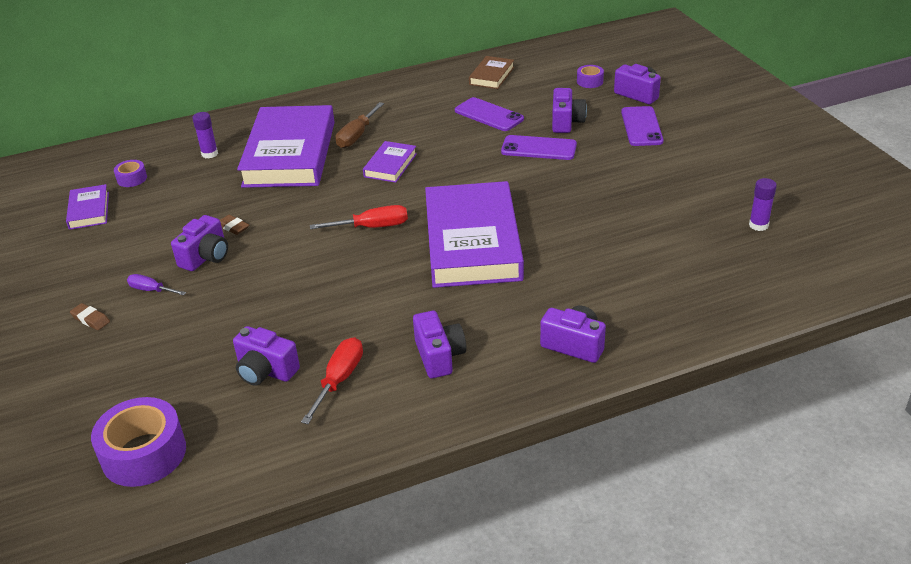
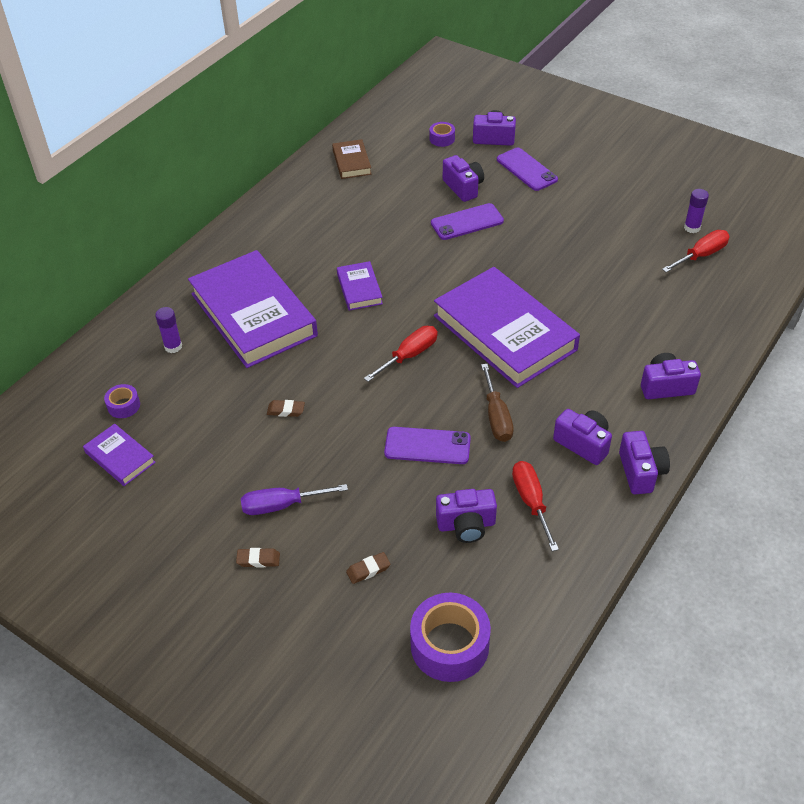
camera: 35 degrees left, 10 degrees up
(151, 290) = (281, 505): purple screwdriver -> purple screwdriver, size x1.54
(154, 366) = (368, 570): none -> brown eraser
(206, 257) = (294, 450): purple camera -> purple camera (641, 472)
(357, 136) = (296, 271): brown screwdriver -> brown screwdriver (496, 417)
(489, 115) = (391, 204): purple phone -> purple phone (427, 446)
(742, 251) = (701, 255): none -> red screwdriver

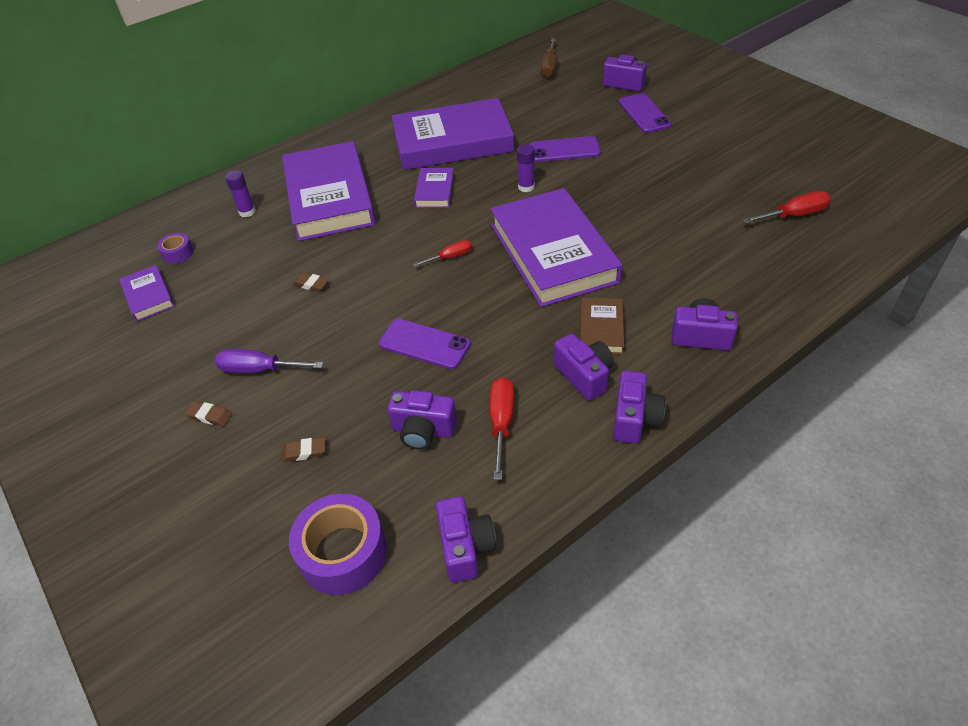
camera: 20 degrees right, 0 degrees up
(351, 162) = (483, 87): brown book -> brown book (601, 329)
(351, 231) = (453, 142): none -> purple book
(409, 355) = (450, 257): red screwdriver -> red screwdriver, size x0.65
(442, 139) = (575, 78): purple tape -> none
(463, 187) = (575, 120): purple camera -> purple camera (465, 547)
(496, 417) = (506, 330): brown screwdriver -> brown screwdriver (549, 67)
(692, 228) = (794, 188): purple glue stick -> purple glue stick (526, 187)

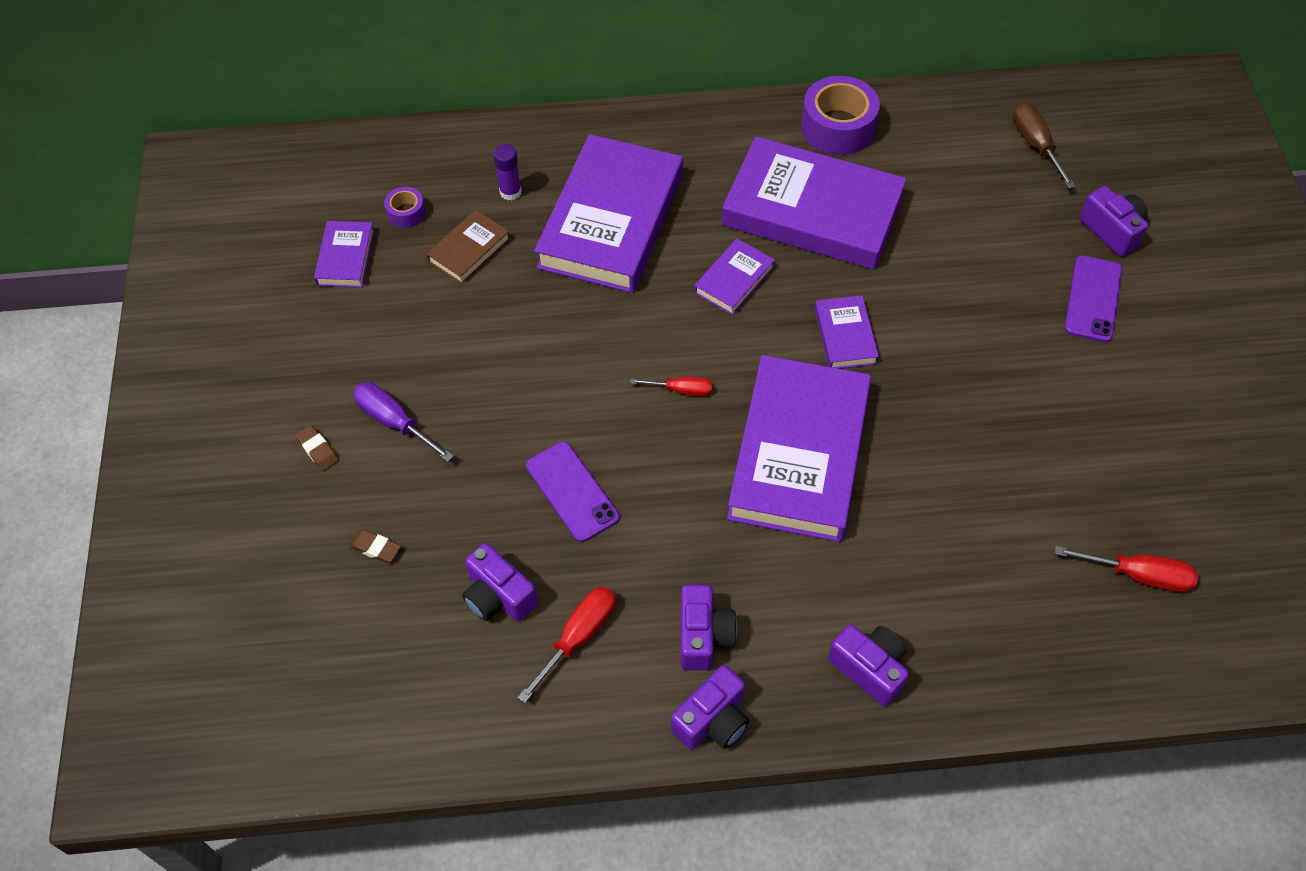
camera: 30 degrees right, 10 degrees up
(311, 284) = (512, 339): brown eraser -> none
(343, 552) = (341, 679): purple tape -> purple tape (838, 127)
(465, 547) = (448, 748): purple camera -> none
(526, 187) = (845, 336): purple glue stick -> purple book
(549, 67) = (1035, 145): brown screwdriver -> brown screwdriver turned 120 degrees clockwise
(564, 150) = (938, 303): purple phone -> none
(601, 329) = (768, 589): brown book -> brown book (469, 250)

